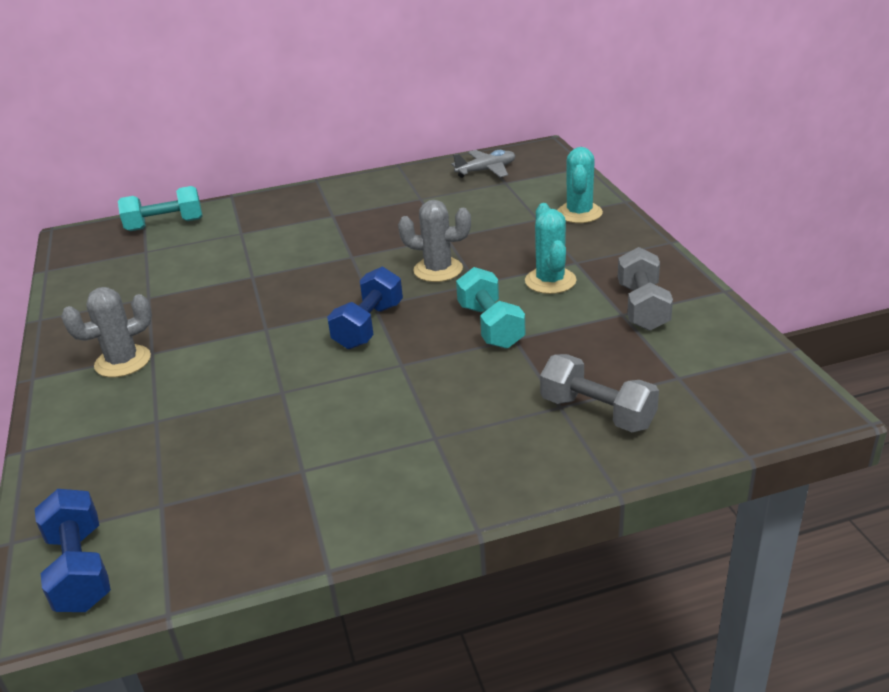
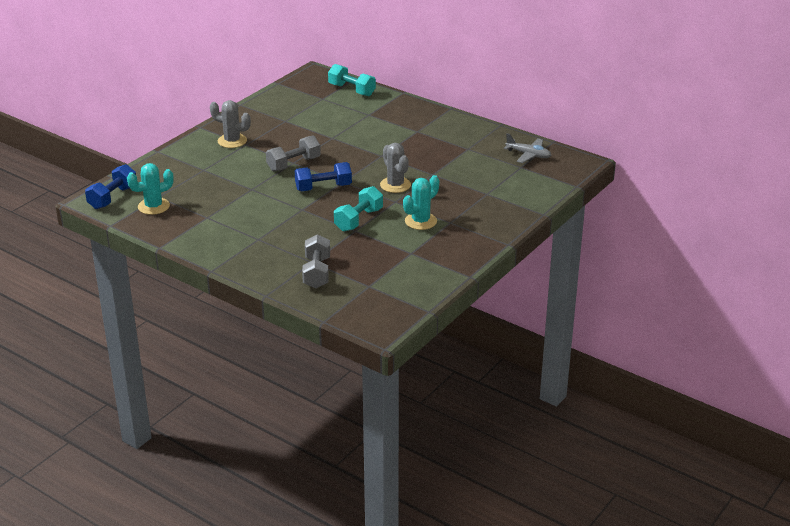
camera: 50 degrees right, 0 degrees up
(579, 213) = (509, 204): turquoise cactus -> turquoise cactus (153, 206)
(642, 307) = (424, 256): grey dumbbell -> grey dumbbell (293, 164)

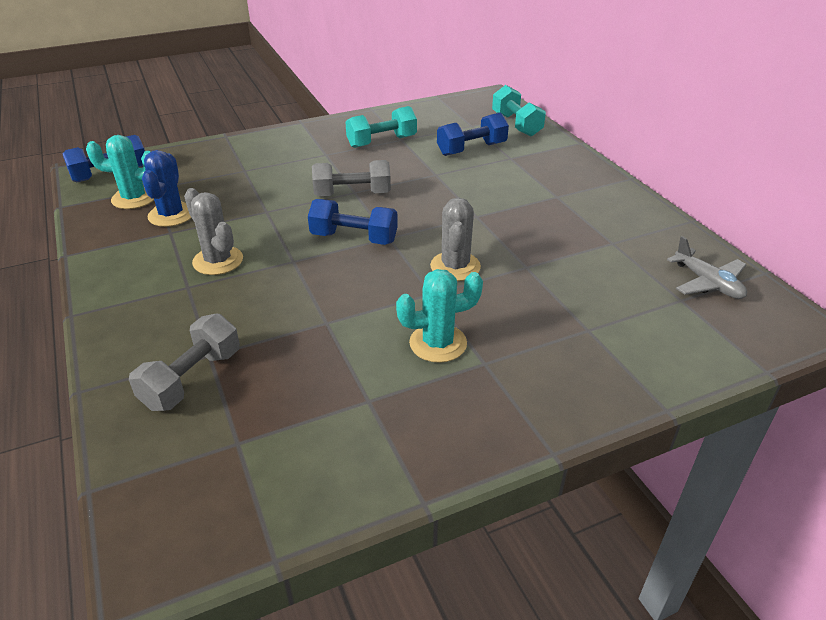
camera: 30 degrees right, 5 degrees up
(193, 208) = (171, 215): none -> blue cactus
(232, 141) = (315, 146): grey cactus -> grey cactus (218, 261)
(338, 115) = (471, 149): none -> blue dumbbell
(358, 220) = (349, 306): turquoise dumbbell -> turquoise dumbbell (382, 142)

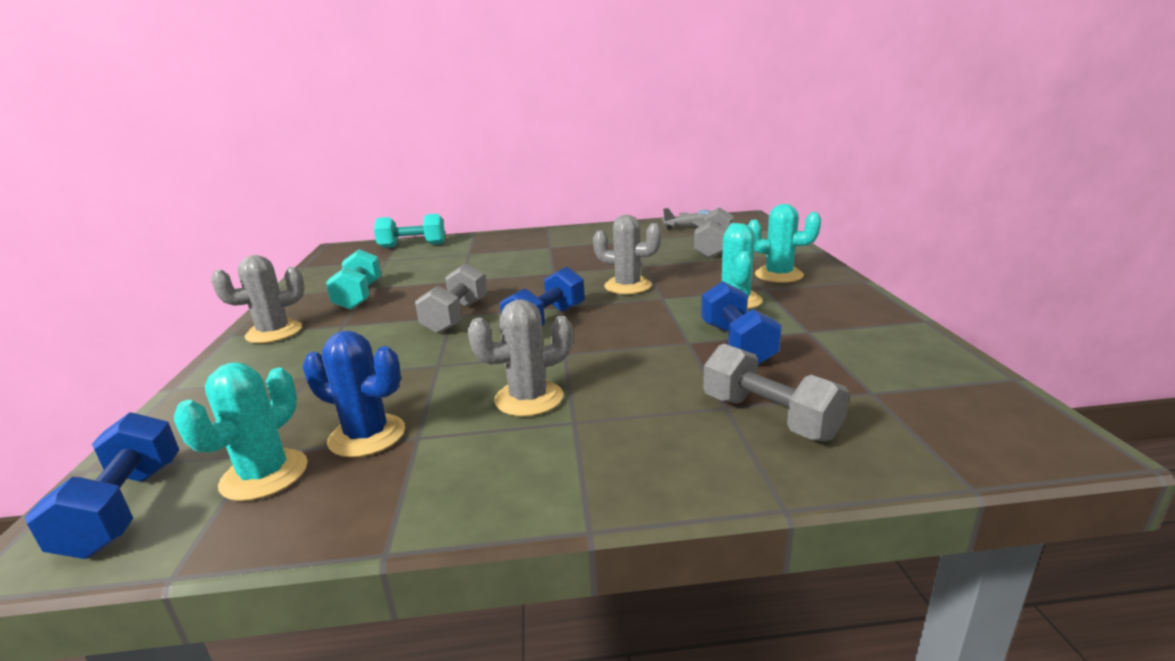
camera: 70 degrees left, 15 degrees down
(307, 135) = (274, 332): none -> grey cactus
(471, 149) = (433, 263): blue dumbbell -> blue dumbbell (737, 344)
(538, 373) = (778, 275): none -> turquoise cactus
(620, 311) = (713, 248): none -> grey dumbbell

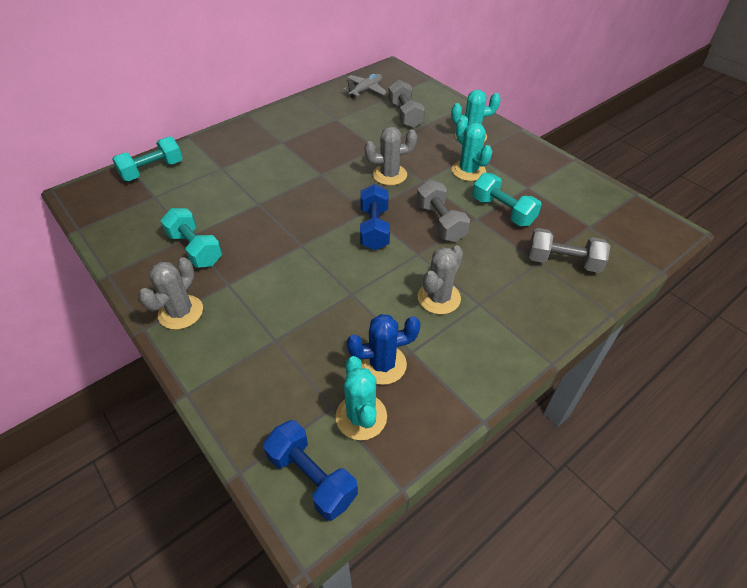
camera: 35 degrees left, 25 degrees up
(456, 316) = (306, 245): grey dumbbell -> grey dumbbell (440, 222)
(737, 344) = (502, 211): blue dumbbell -> turquoise dumbbell

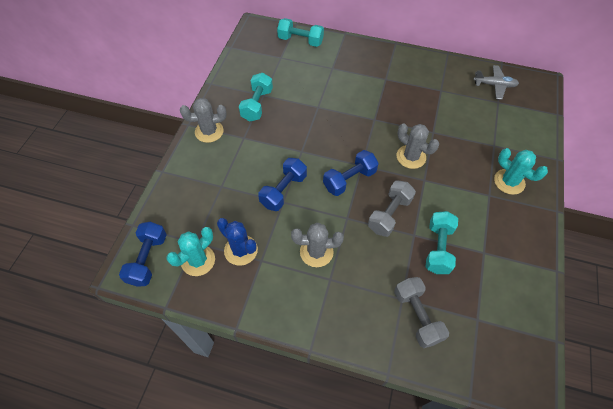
camera: 55 degrees right, 10 degrees up
(338, 286) = (283, 191): none -> blue dumbbell
(405, 115) = (490, 126): grey dumbbell -> none
(468, 171) = (464, 202): turquoise cactus -> none

